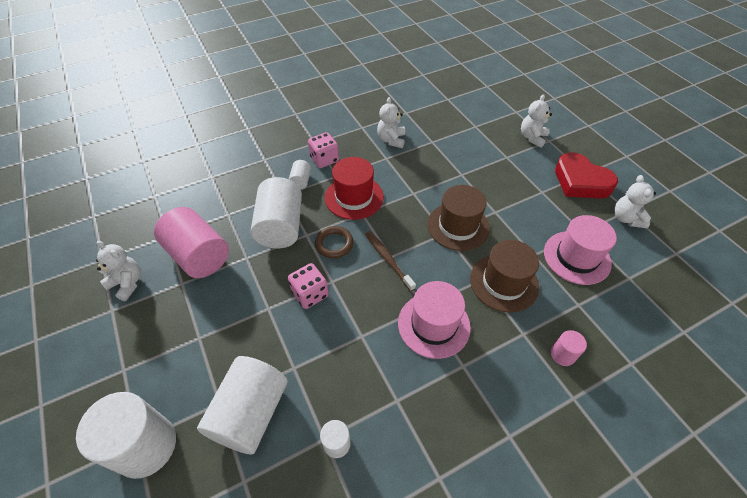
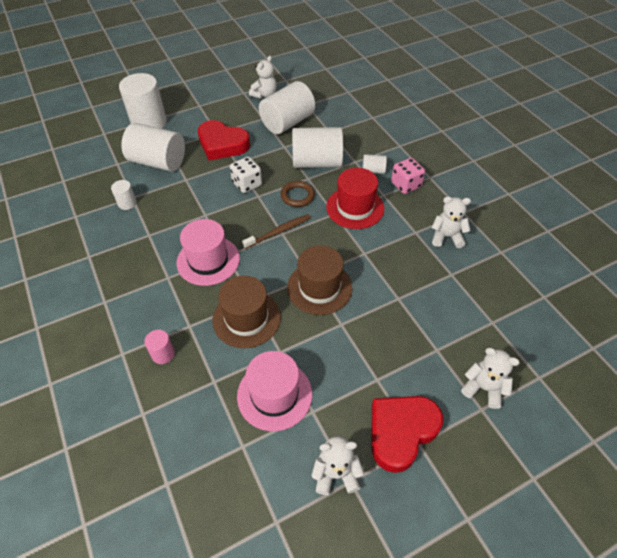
camera: 90 degrees right, 0 degrees up
(199, 255) = (287, 122): pink cylinder -> white cylinder
(227, 328) = (222, 144): none -> red heart
(310, 294) = (247, 184): pink dice -> white dice

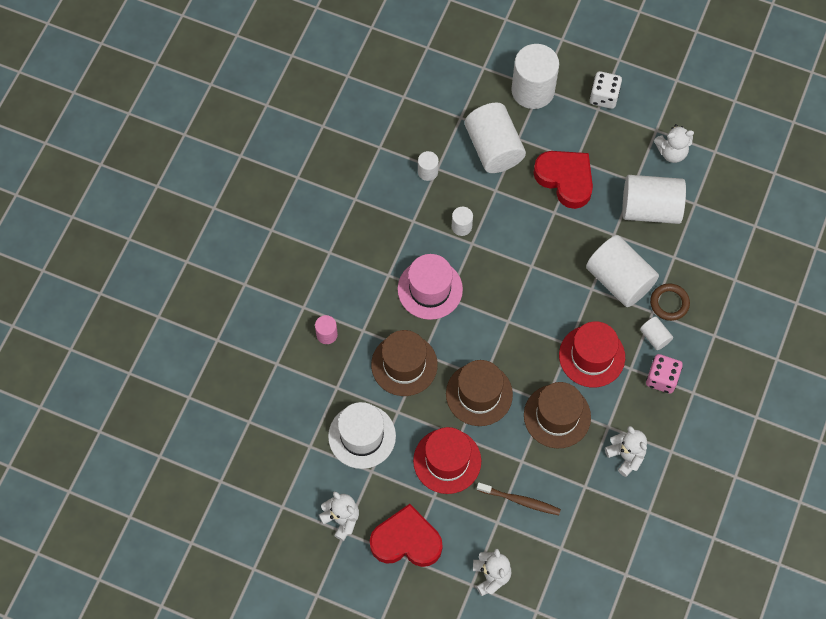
camera: 50 degrees right, 15 degrees up
(187, 212) = (461, 226): none -> white cylinder
(222, 144) = (565, 179): red heart -> red heart turned 150 degrees clockwise
(247, 184) = (537, 244): white dice -> white dice (604, 97)
(274, 395) = (362, 436): pink hat -> white hat
(279, 231) = (507, 317): brown toothbrush -> brown toothbrush (520, 501)
(297, 196) = (561, 298): brown ring -> brown ring (669, 303)
(354, 347) = (447, 461): none -> red hat
(381, 254) = (557, 416): none -> brown hat

